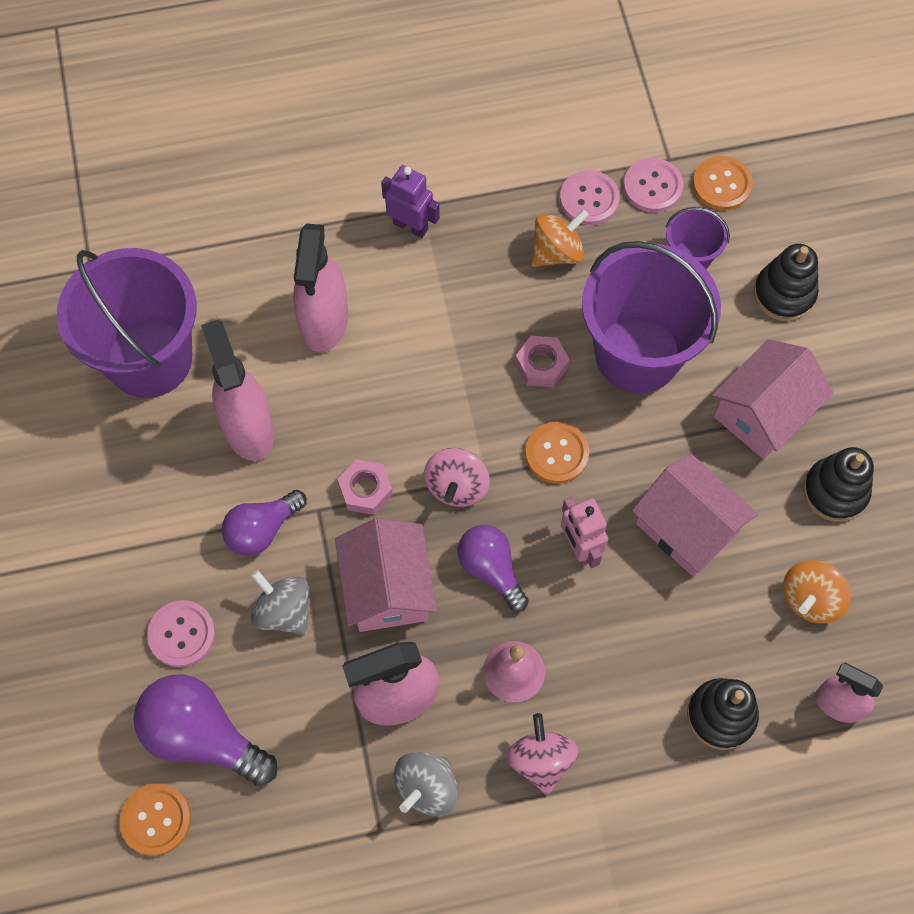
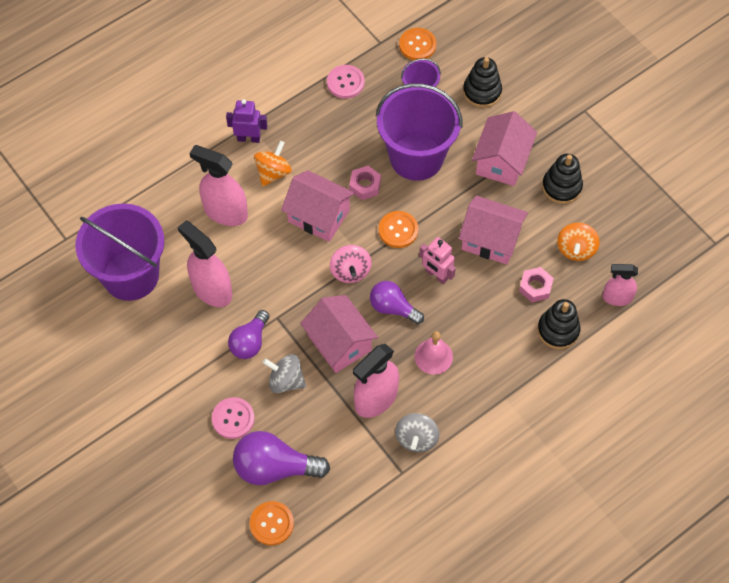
camera: 25 degrees left, 5 degrees down
(324, 321) = (225, 212): pink spray bottle -> pink spray bottle turned 135 degrees clockwise
(365, 490) = (299, 295): pink nut -> pink nut (535, 287)
(452, 383) = (318, 216): none -> pink house
(541, 760) = (472, 396): pink spinning top -> none
(557, 252) = (342, 119): orange spinning top -> orange spinning top (273, 172)
(652, 186) = (378, 61): pink button -> none

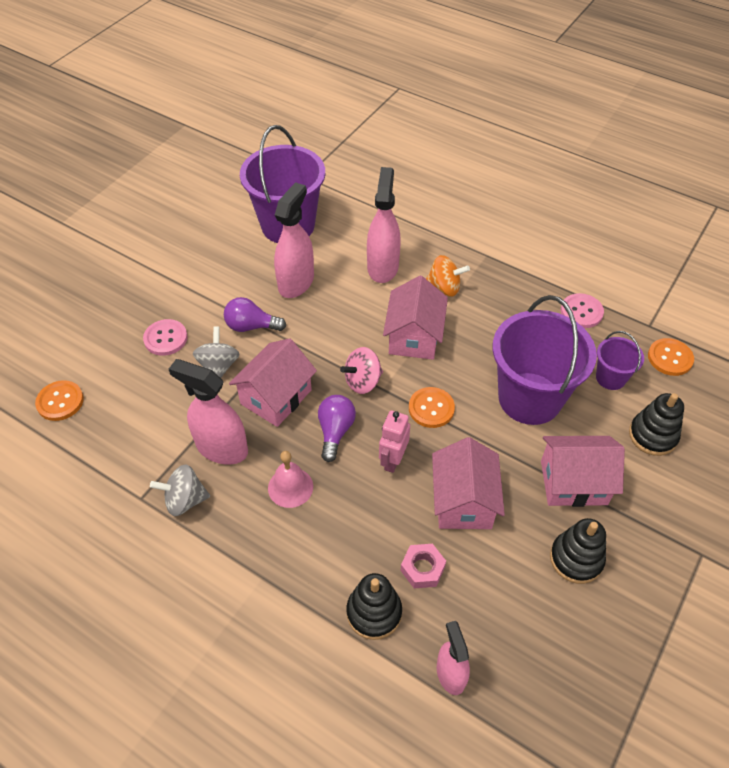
camera: 70 degrees right, 10 degrees down
(248, 138) = (471, 259): purple robot -> none
(274, 467) = (121, 386): purple light bulb -> none
(365, 185) = (469, 364): pink nut -> none
(576, 249) = (497, 601): orange spinning top -> none

